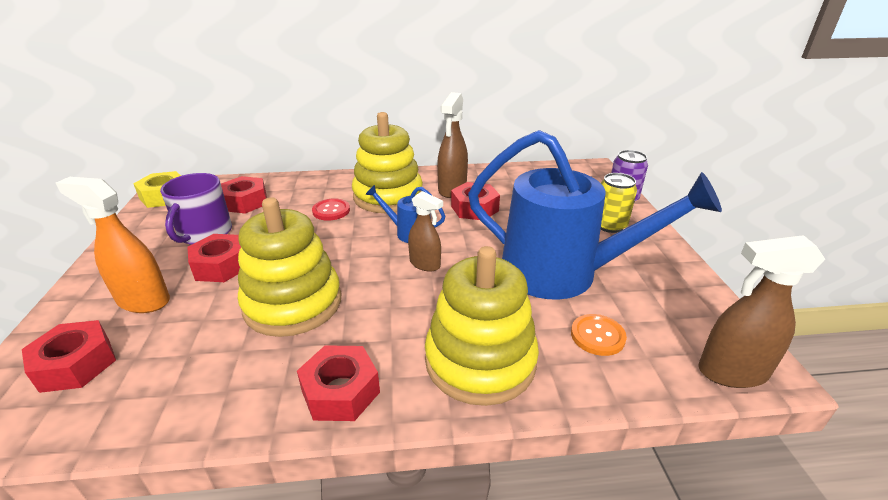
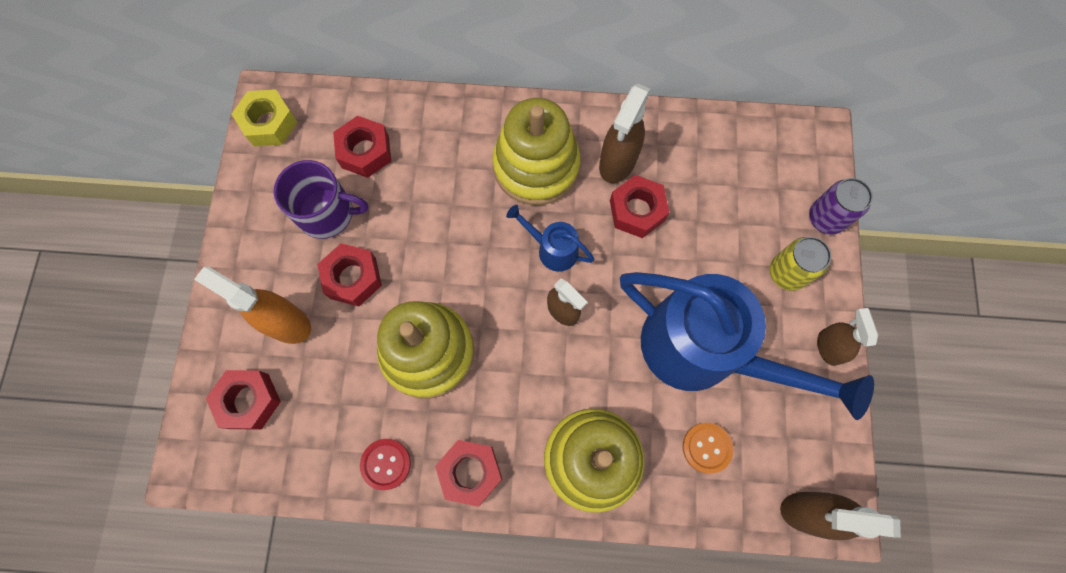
camera: 10 degrees right, 40 degrees up
(204, 233) = (327, 213): purple mug -> purple mug turned 105 degrees counterclockwise
(331, 211) = (466, 188): red button -> red button (386, 464)
(669, 259) = (828, 347): none -> brown spray bottle

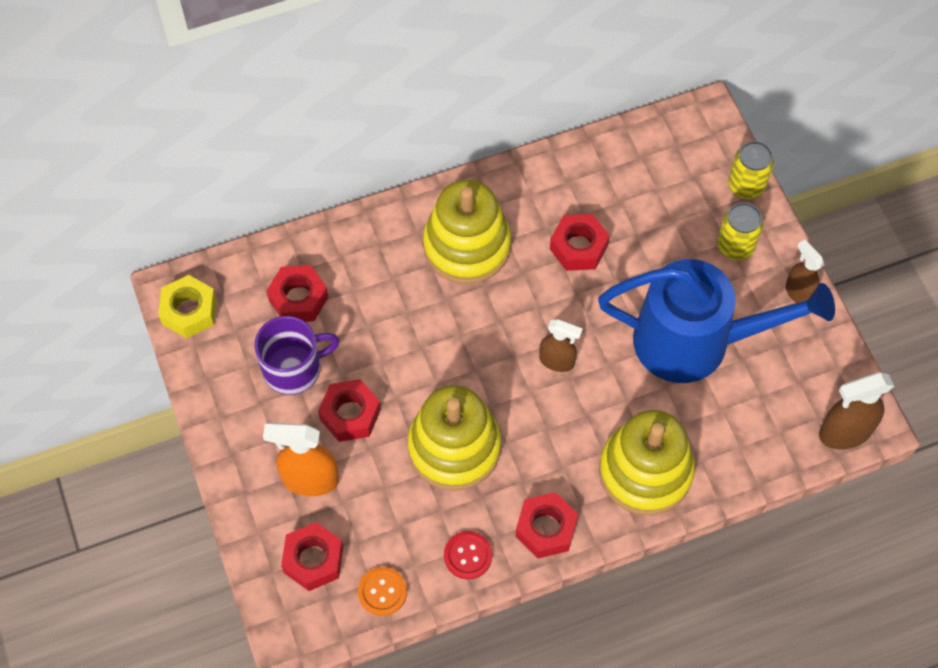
camera: 25 degrees left, 10 degrees down
(552, 249) = (519, 312): blue watering can -> none
(617, 162) = (539, 212): brown spray bottle -> none
(707, 448) = (737, 419): orange button -> orange button (382, 592)
(826, 218) = (746, 185): purple can -> yellow can

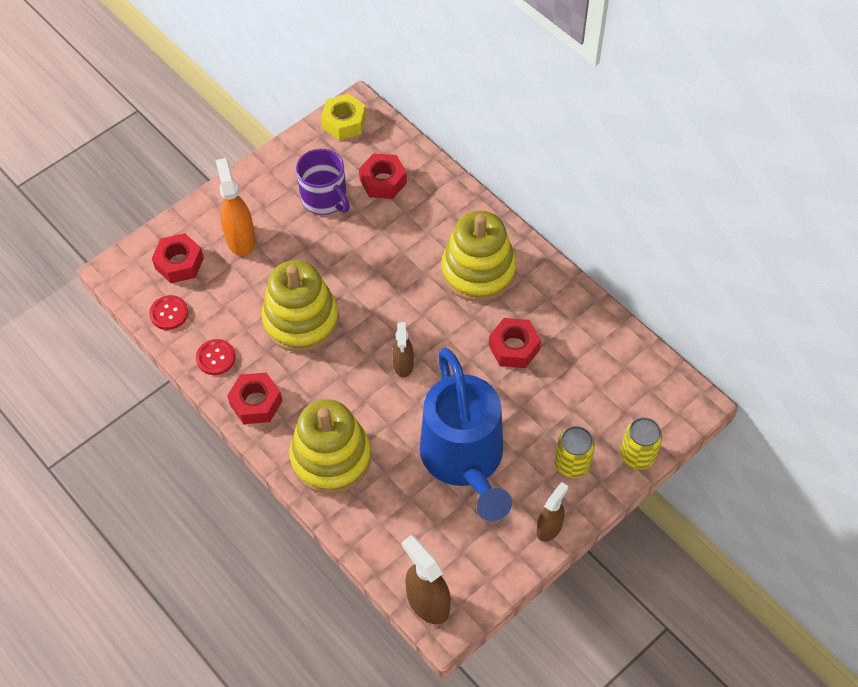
camera: 70 degrees right, 5 degrees down
(350, 414) = (302, 245): red nut -> none
(382, 592) = (169, 313): orange button -> red button

